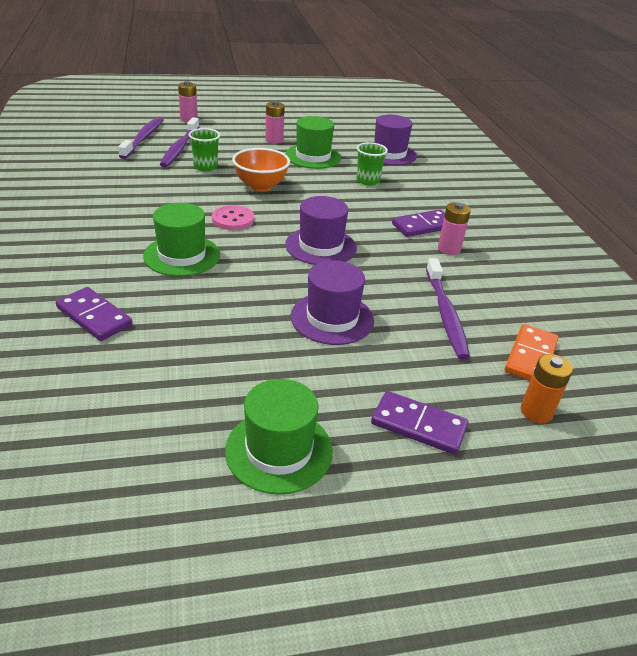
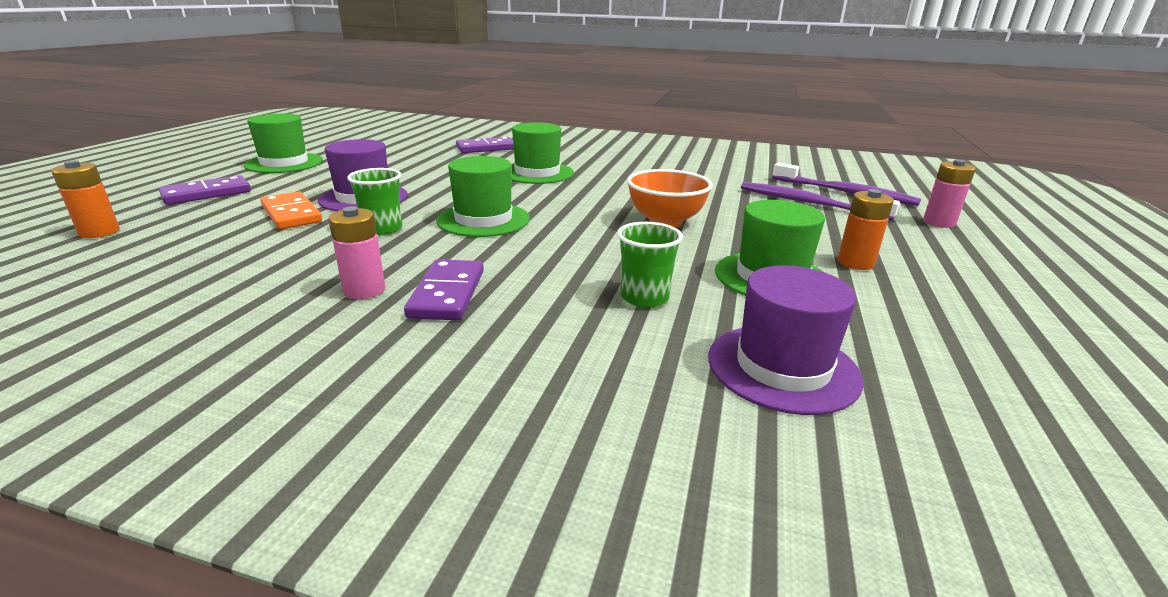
camera: 120 degrees right, 10 degrees down
(205, 167) = (741, 206): green cup -> green cup (382, 229)
(233, 219) = (587, 197): pink button -> none
(274, 140) = (855, 263): pink battery -> orange battery
(321, 246) = (483, 220): purple hat -> green hat
(445, 314) = (270, 241): purple toothbrush -> none
(530, 356) = (131, 257): orange domino -> orange domino (291, 214)

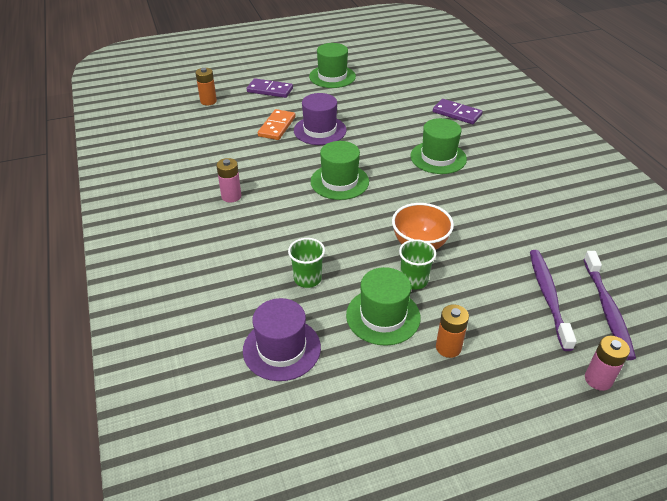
camera: 55 degrees right, 15 degrees up
(382, 229) = (292, 160): green cup -> green cup (413, 280)
(447, 294) = (250, 219): purple domino -> none

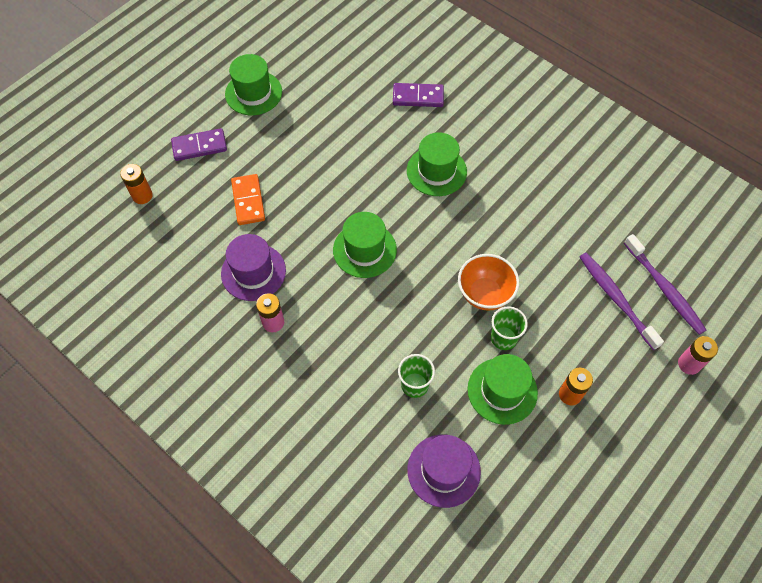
camera: 30 degrees left, 20 degrees up
(320, 130) = (297, 186): purple hat -> purple hat (253, 272)

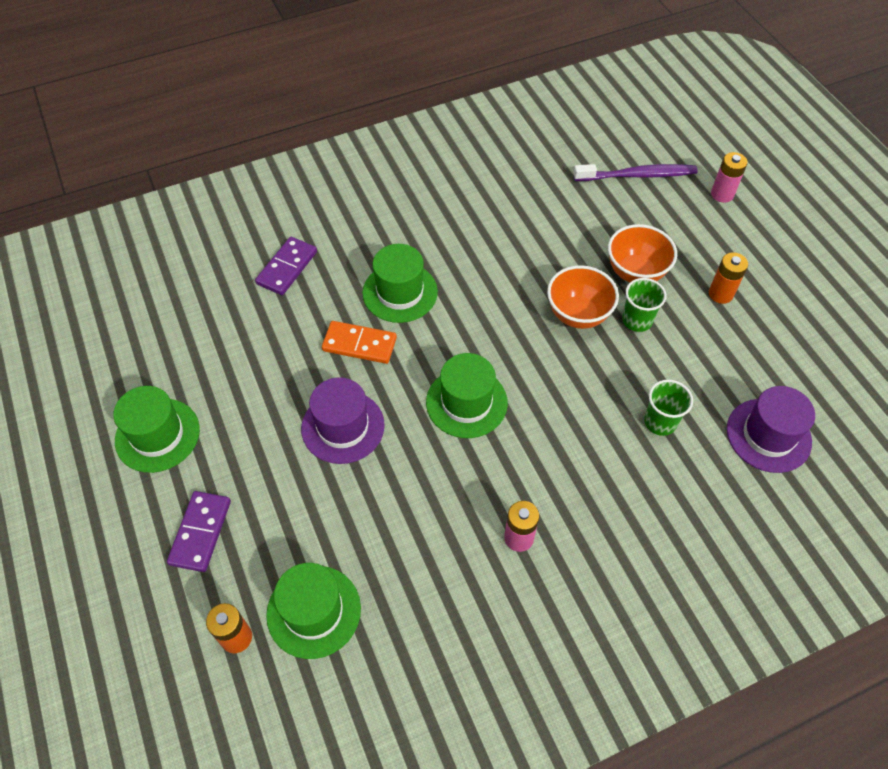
camera: 65 degrees left, 5 degrees down
(248, 201) = (326, 502): orange domino -> orange domino (359, 344)
(253, 272) = (436, 535): purple hat -> purple hat (343, 427)
(502, 391) = (696, 347): green hat -> green hat (314, 611)
(553, 321) = (635, 272): none -> orange bowl
(616, 299) = (632, 214): purple toothbrush -> none

